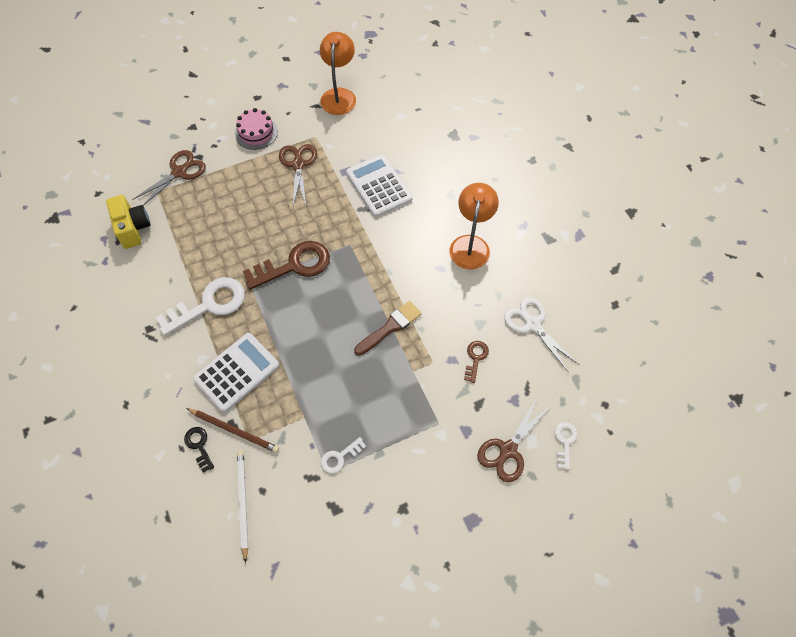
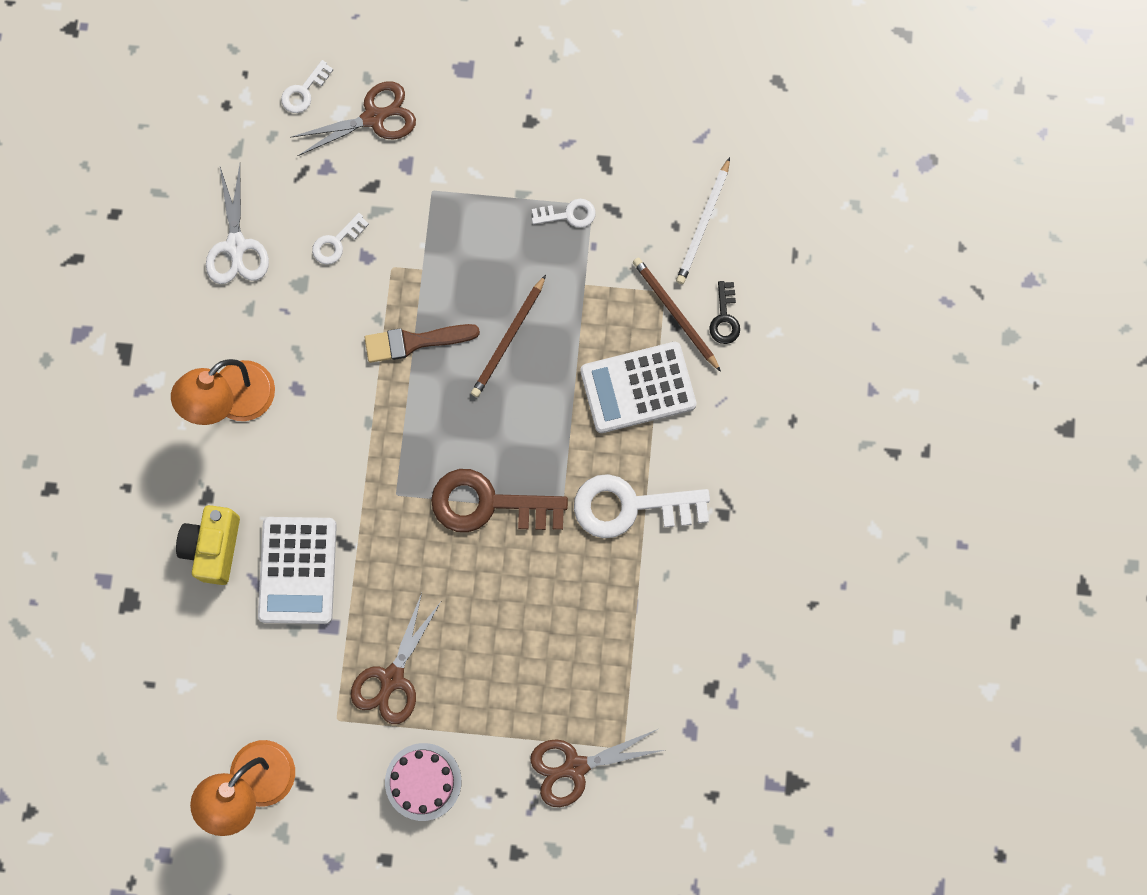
camera: 150 degrees left, 15 degrees up
(133, 228) = (684, 696): yellow camera -> yellow camera (213, 547)
(334, 358) = (508, 339): none -> brown pencil
(475, 358) = (336, 242): brown key -> white key

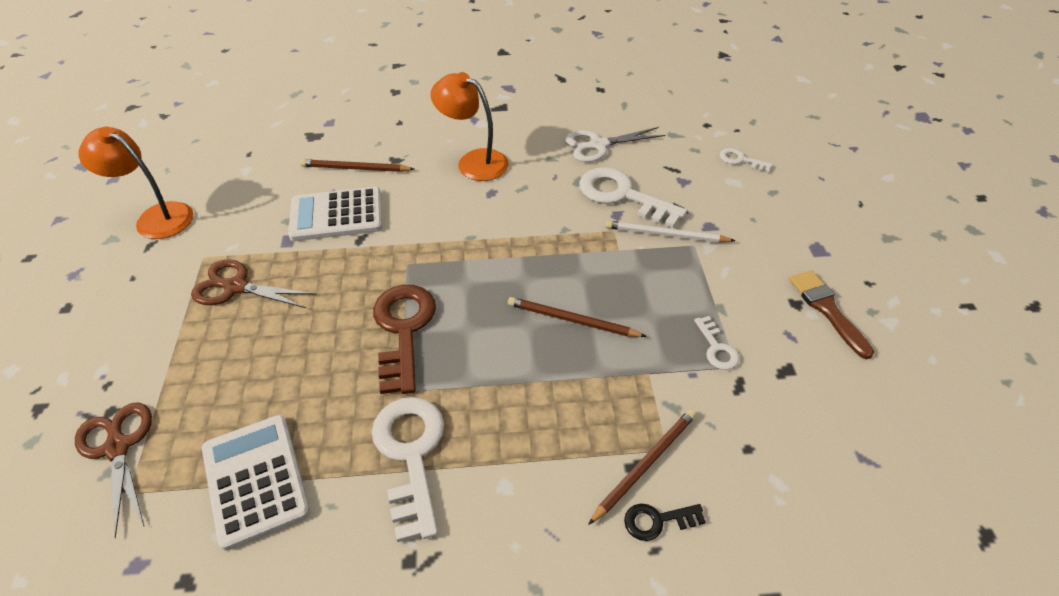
camera: 80 degrees right, 30 degrees down
(213, 547) = (355, 168): yellow camera -> brown pencil
(336, 242) = (622, 195): white key -> white key, size x2.05
(374, 117) = (741, 201): brown scissors -> none
(414, 342) = (550, 255): brown brush -> brown brush (827, 309)
(423, 781) = (133, 323): pink cake -> none
(638, 387) = (548, 440): white calculator -> white calculator (256, 480)
(703, 224) = (763, 477): white pencil -> white pencil (665, 235)

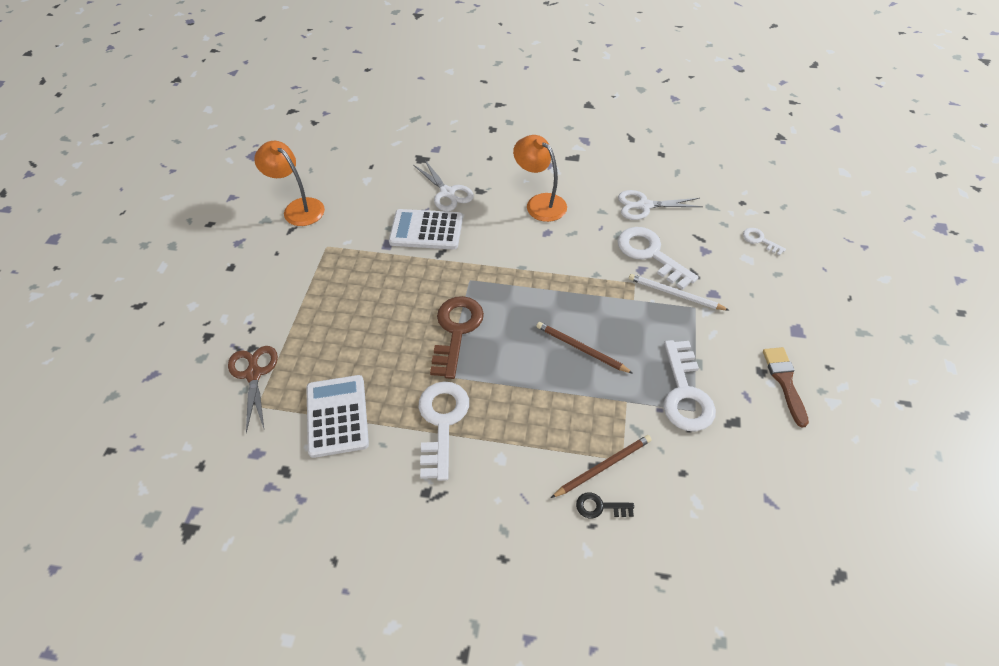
camera: 15 degrees right, 5 degrees up
(235, 287) = (345, 274): brown scissors -> none
(355, 168) = (447, 193): brown pencil -> white scissors
(717, 348) = (685, 393): white key -> white key, size x2.05

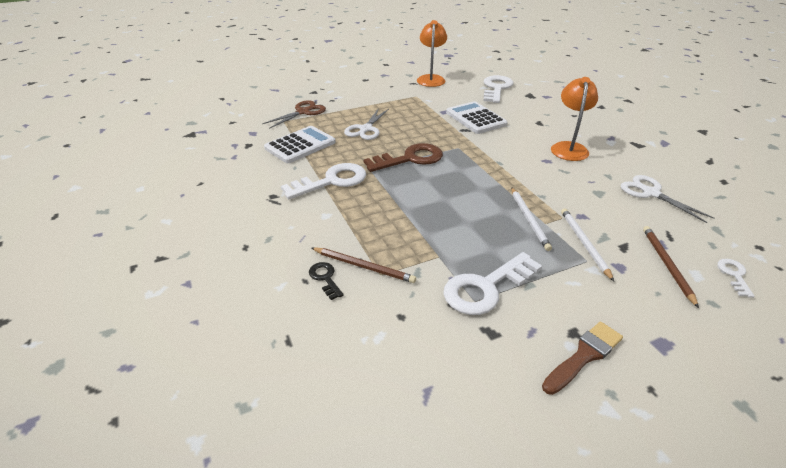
camera: 55 degrees right, 15 degrees down
(447, 193) = (517, 113): white scissors -> white scissors (366, 129)
(581, 349) = (461, 215): brown pencil -> brown pencil (667, 265)
(621, 306) = (529, 219): none -> white pencil
(650, 254) = (605, 215): white key -> white key (496, 88)

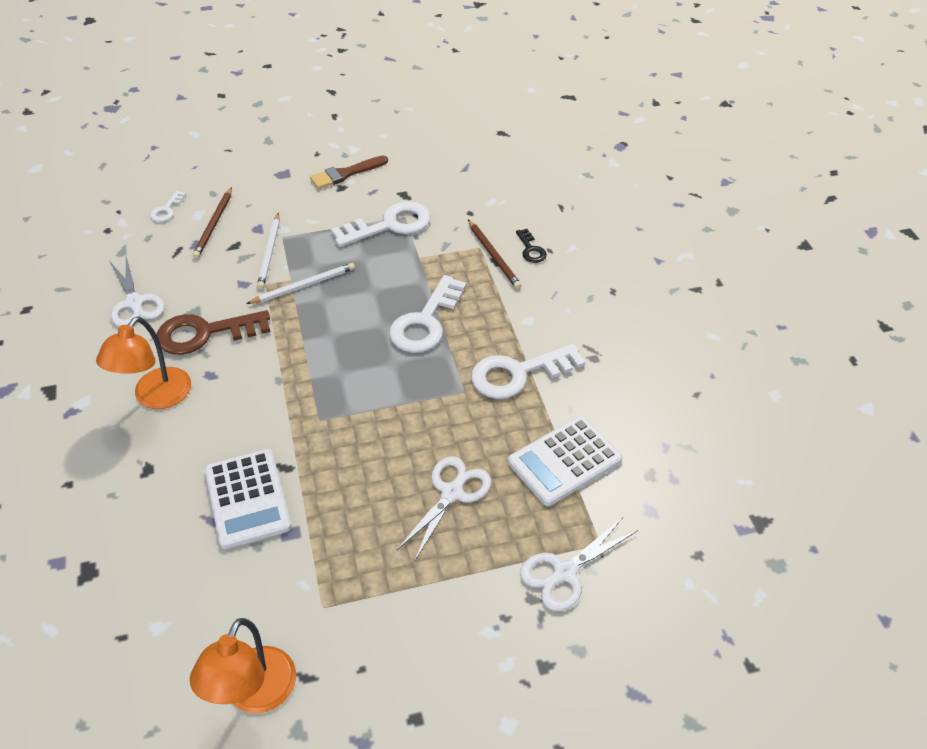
camera: 170 degrees left, 10 degrees up
(303, 112) = (564, 573): brown scissors -> white scissors
(364, 266) = (493, 256): brown pencil -> brown pencil turned 150 degrees counterclockwise
(410, 159) = (400, 404): brown key -> brown key (204, 333)
(496, 88) = (134, 616): white key -> white key (425, 322)
(529, 219) = (304, 286): white pencil -> white pencil turned 60 degrees clockwise

